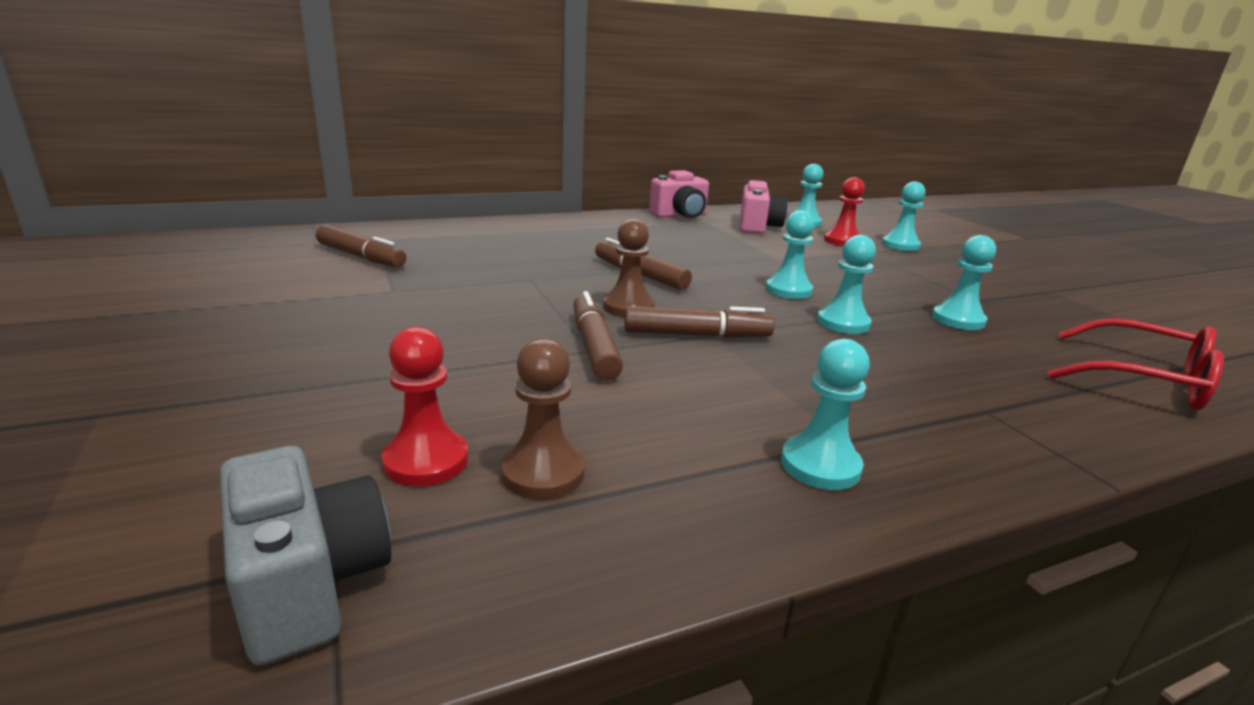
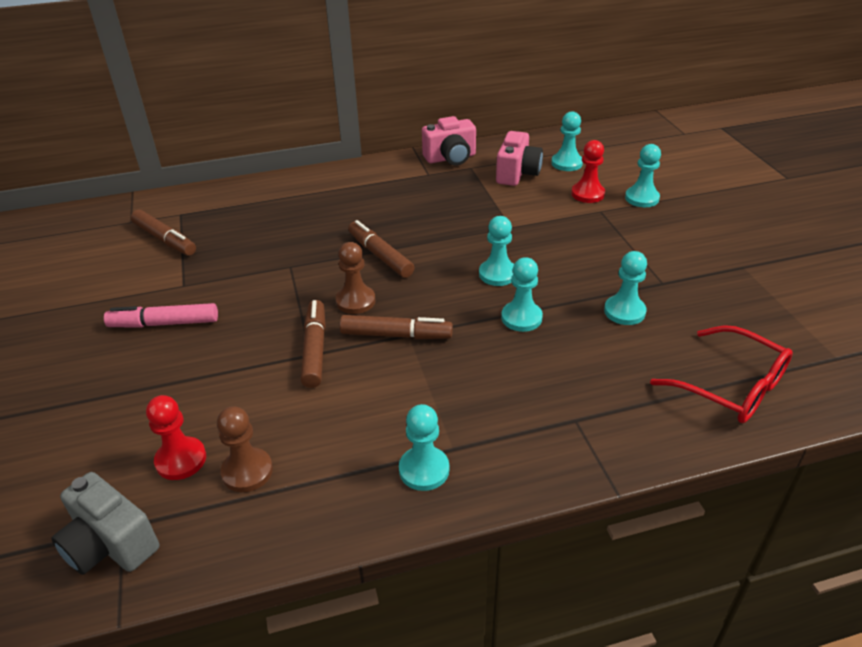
camera: 10 degrees right, 15 degrees up
(309, 583) = (110, 544): grey camera -> grey camera turned 150 degrees clockwise
(372, 322) = (165, 323): none -> pink marker

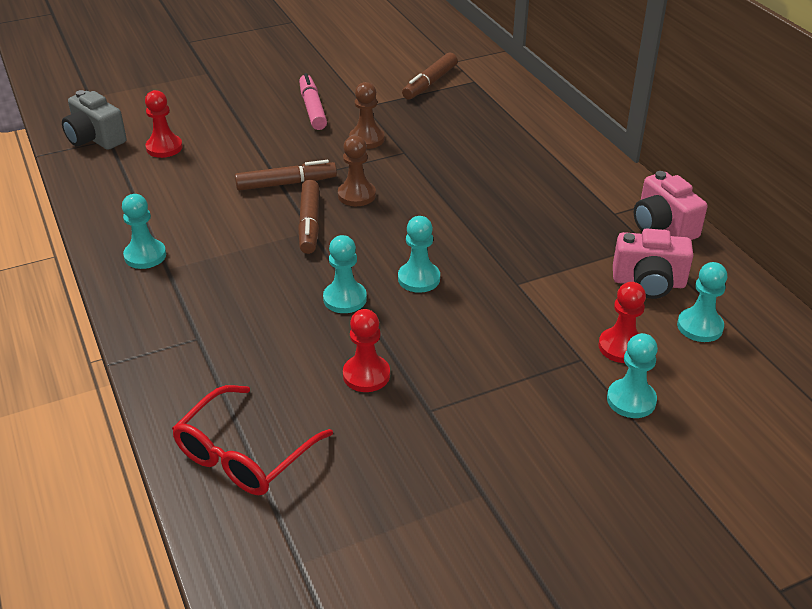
camera: 80 degrees right, 0 degrees up
(110, 544) = (95, 139): grey camera -> grey camera turned 75 degrees counterclockwise
(247, 471) = (151, 176): brown pawn -> brown pawn (367, 139)
(380, 256) = (434, 200): brown marker -> none
(624, 311) = (366, 375): turquoise pawn -> red pawn

